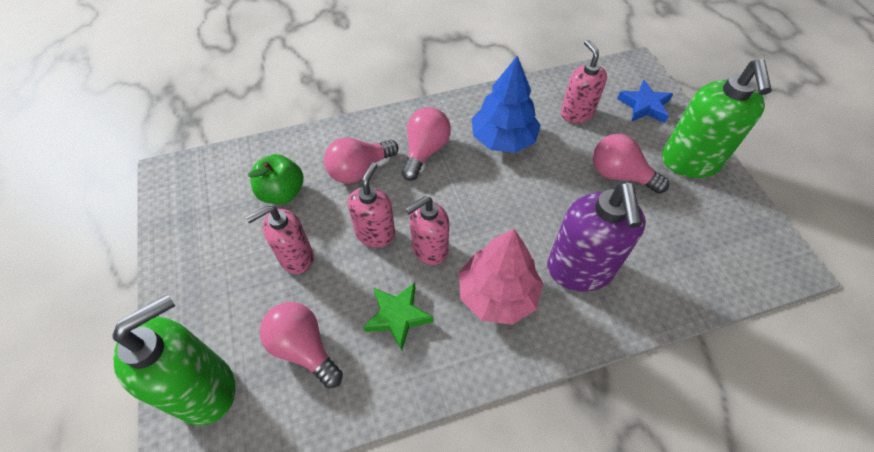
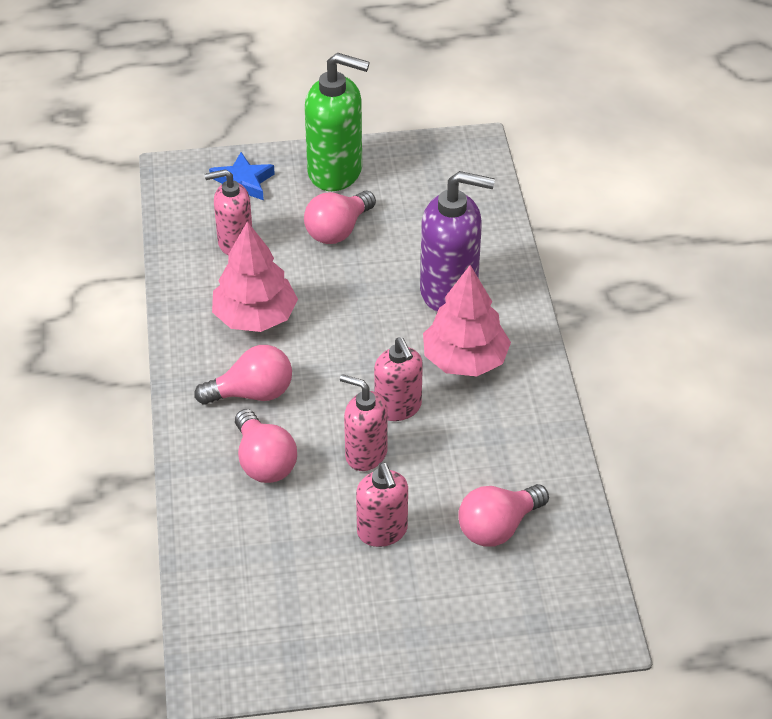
camera: 80 degrees left, 10 degrees down
(205, 388) = (530, 615): green soap dispenser -> none
(282, 193) = (279, 544): green apple -> none
(398, 316) = (475, 444): green star -> none
(425, 151) = (252, 393): pink light bulb -> pink light bulb turned 135 degrees clockwise
(503, 139) = (255, 317): blue tree -> pink tree

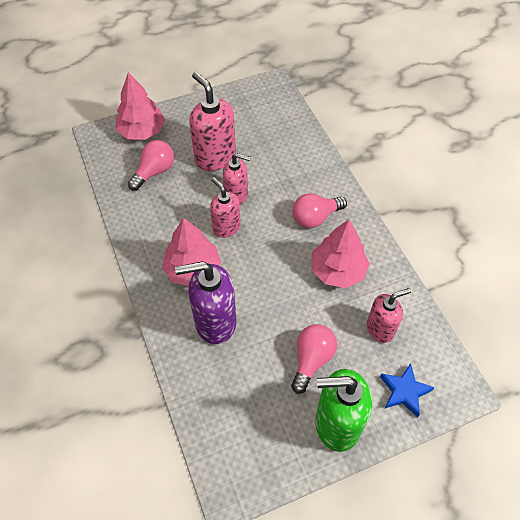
camera: 165 degrees right, 10 degrees up
(264, 462) = (290, 180): pink light bulb -> none
(382, 531) = (215, 157): pink soap dispenser -> pink soap dispenser, size x1.58
(510, 618) = (142, 131): none -> pink tree

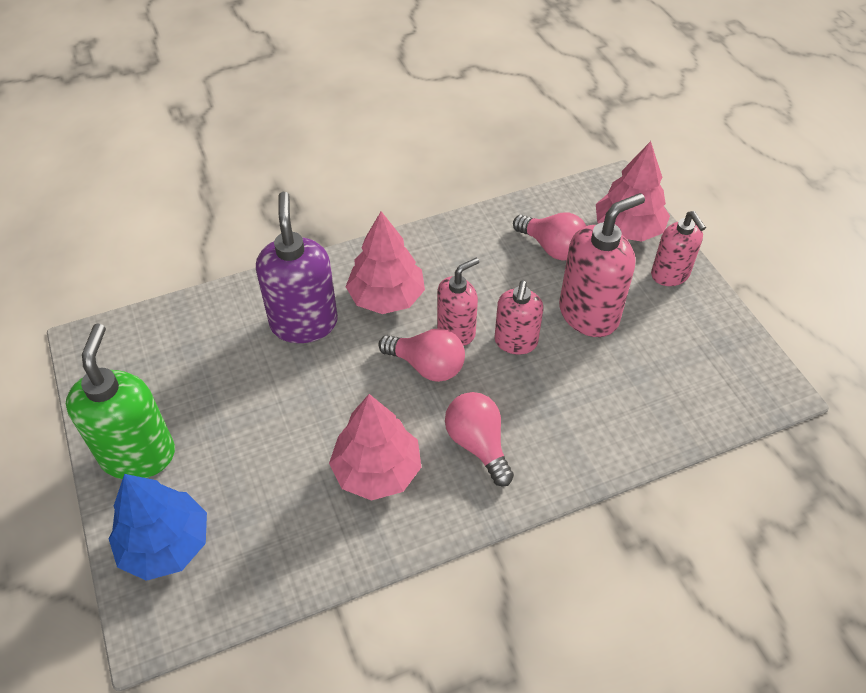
camera: 90 degrees right, 5 degrees down
(311, 360) = (234, 430): pink light bulb -> pink light bulb (427, 366)
(380, 329) = (270, 522): pink soap dispenser -> pink soap dispenser (670, 275)
(404, 391) = (165, 544): blue star -> blue tree

